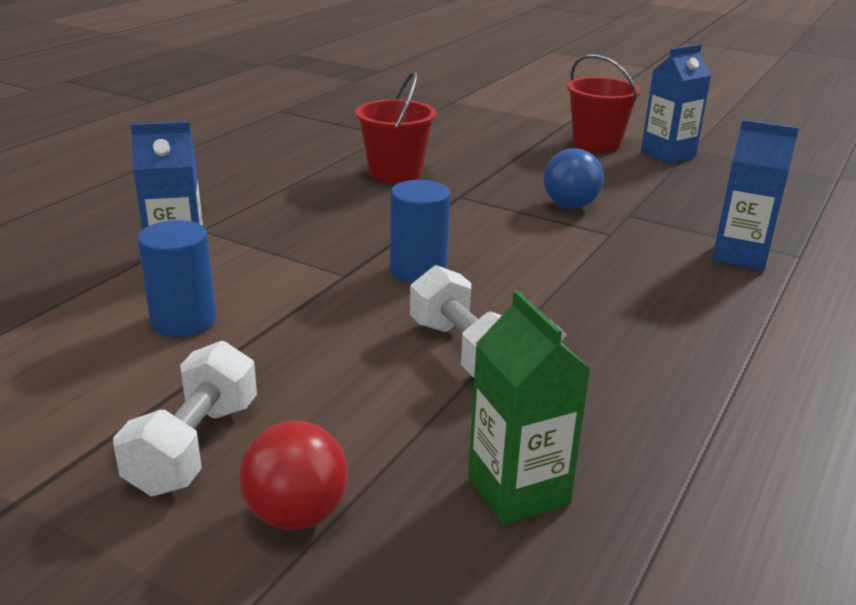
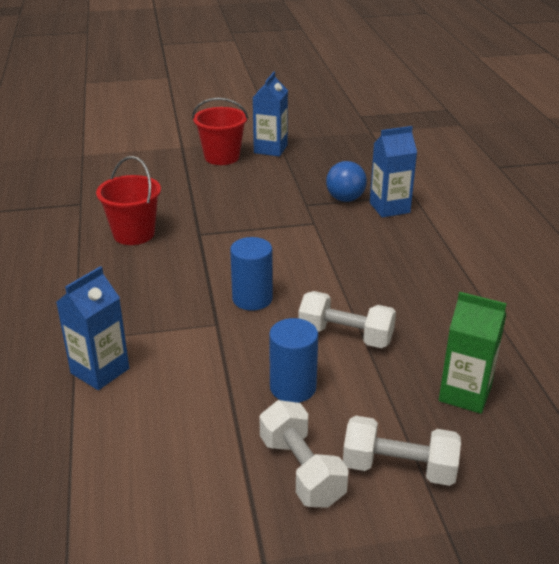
camera: 40 degrees left, 5 degrees up
(183, 321) = (173, 406): blue cylinder -> blue cylinder (293, 387)
(296, 514) = (399, 468): red ball -> white dumbbell
(570, 205) = (269, 212): blue ball -> blue ball (345, 199)

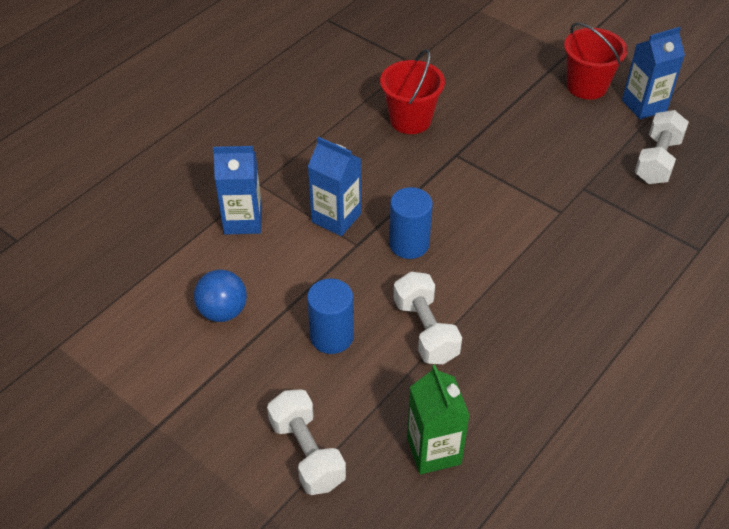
camera: 50 degrees right, 15 degrees up
(301, 470) = (252, 396): white dumbbell -> white dumbbell (657, 160)
(345, 199) = (627, 207): blue ball -> blue ball (223, 311)
(389, 208) = (652, 246): blue carton -> blue carton (336, 218)

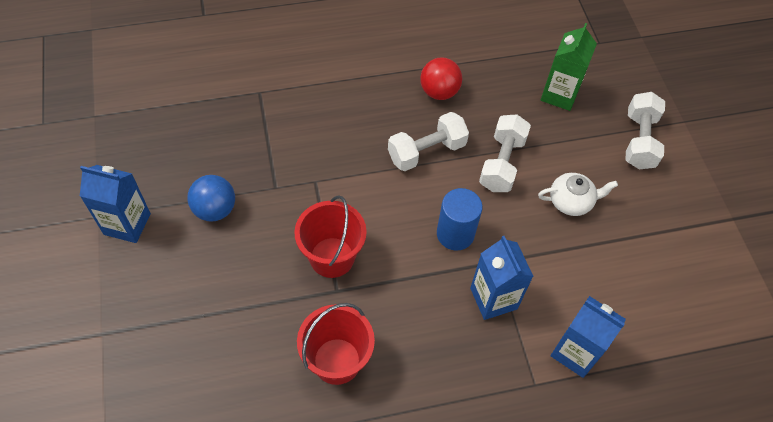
camera: 145 degrees left, 10 degrees up
(223, 311) = (641, 274): blue ball -> blue ball (215, 209)
(331, 336) = (571, 201): blue cylinder -> white teapot
(554, 363) = (439, 92): none -> red ball
(586, 86) = (142, 280): red bucket -> red bucket (332, 257)
(657, 160) = (191, 170): white dumbbell -> white dumbbell (426, 151)

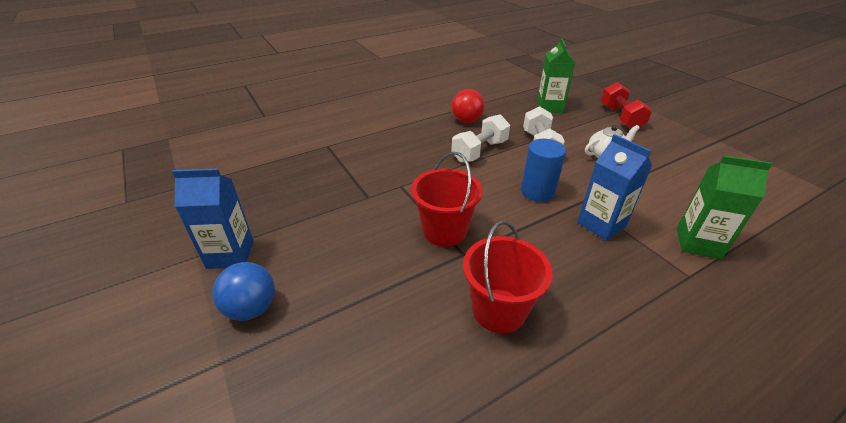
camera: 15 degrees left, 20 degrees down
(215, 209) = (318, 223): blue ball -> blue ball (252, 308)
(575, 352) = (698, 243): blue carton -> green carton
(639, 140) = (620, 117): white dumbbell -> red dumbbell

